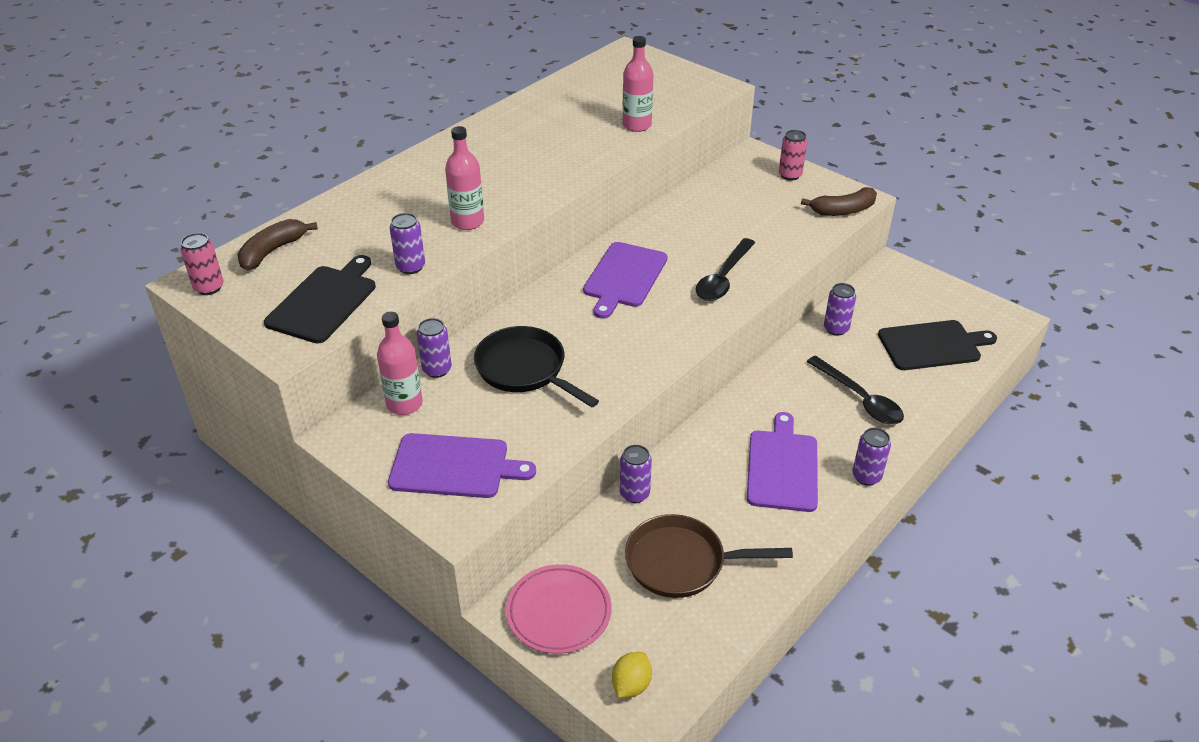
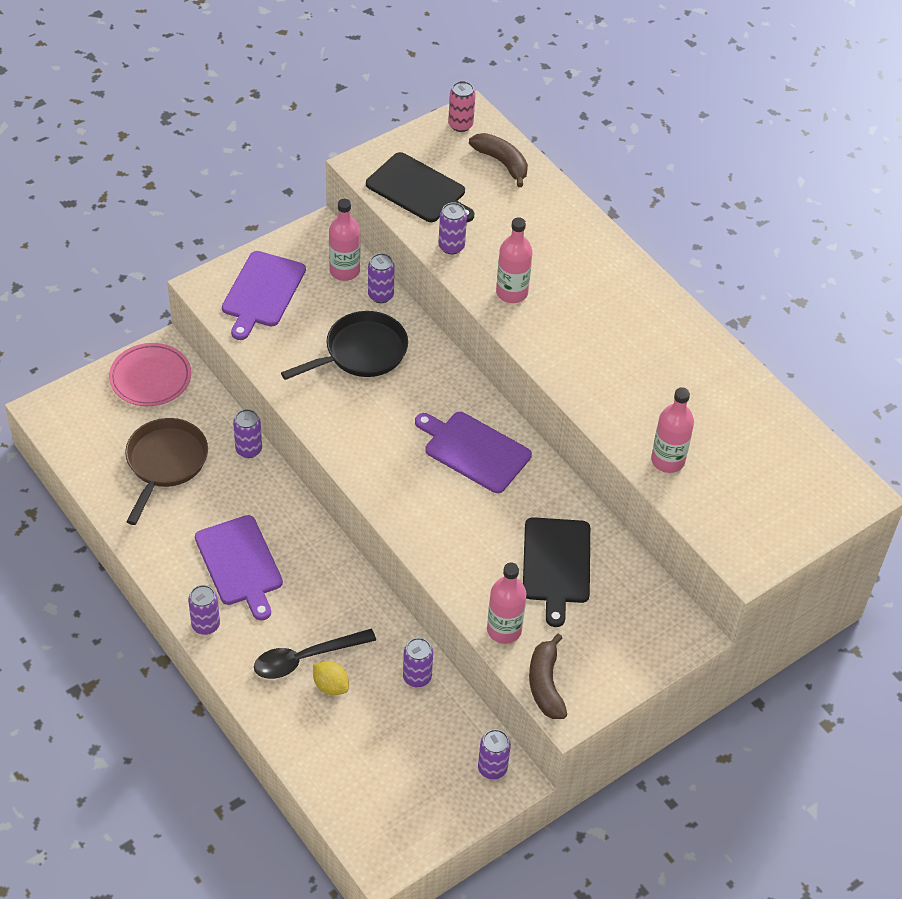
camera: 100 degrees right, 10 degrees up
(631, 685) = (71, 406): yellow lemon -> yellow lemon (330, 686)
(723, 278) = (449, 531): black spoon -> none
(782, 467) = (240, 564): purple cutting board -> purple cutting board turned 45 degrees clockwise
(790, 175) = (633, 656): pink can -> none
(806, 236) = (504, 630): none -> pink bottle
(891, 277) = (492, 768): none -> purple can
(932, 345) = (364, 759): black cutting board -> black cutting board (556, 564)

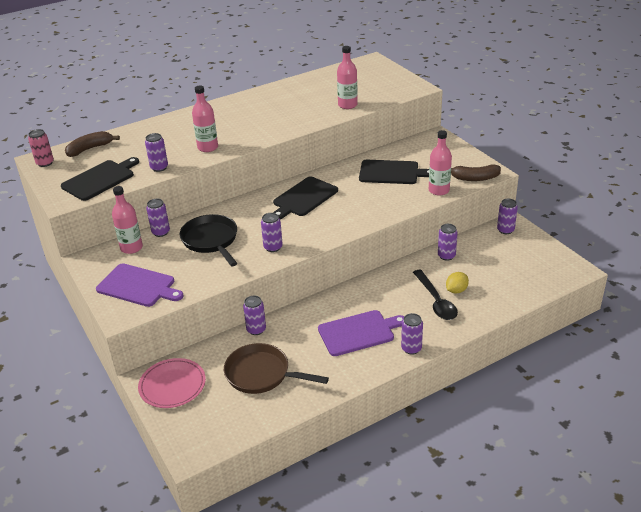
camera: 80 degrees left, 15 degrees down
(345, 423) = (273, 247): none -> purple can
(474, 451) = (304, 198): purple cutting board -> black cutting board

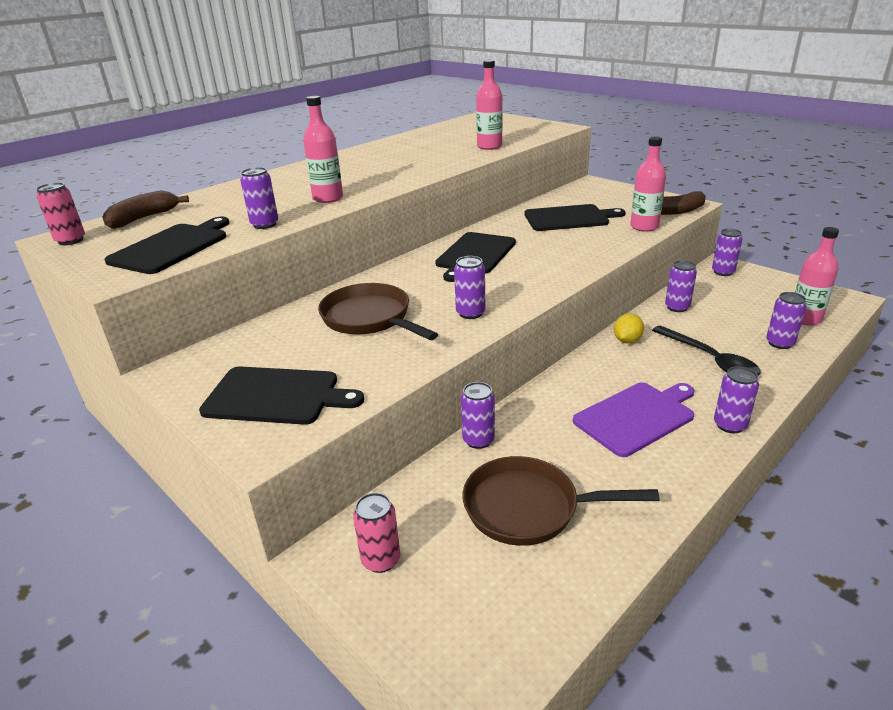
camera: 15 degrees left, 5 degrees down
(131, 248) = (243, 345): pink bottle -> pink bottle (805, 319)
(138, 286) = (276, 396): purple cutting board -> black cutting board
(161, 232) = (283, 319): purple can -> purple can (779, 343)
(172, 385) = (381, 560): pink plate -> pink can
(211, 240) = (369, 318): black pan -> brown pan
(456, 290) = (724, 343): yellow lemon -> yellow lemon (627, 340)

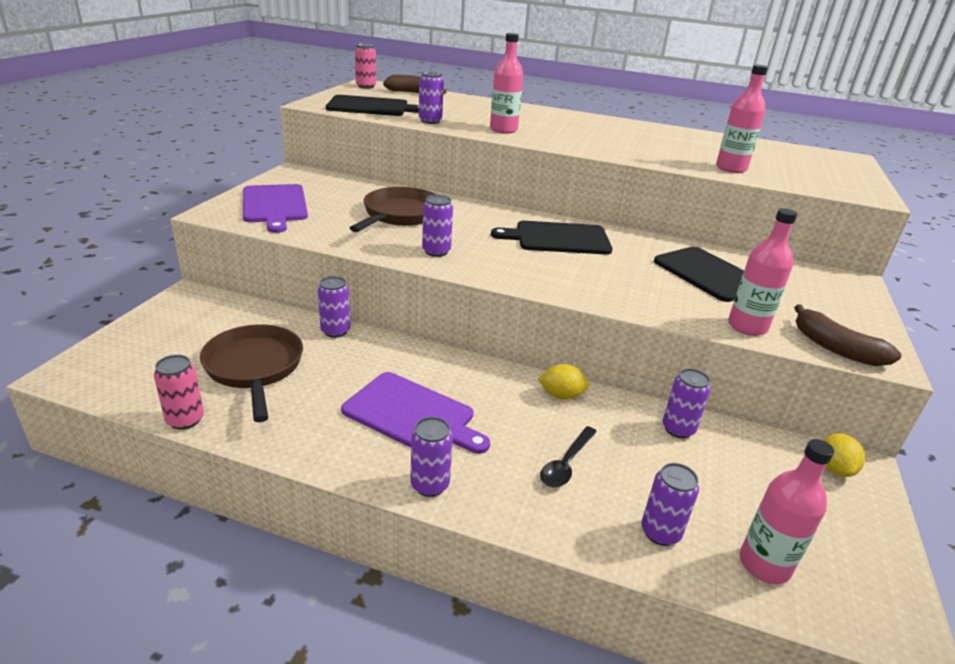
camera: 60 degrees right, 0 degrees up
(276, 396) = (275, 205): black cutting board -> purple cutting board
(381, 560) = (187, 315): pink can -> pink can (185, 420)
(710, 359) = (566, 464): black spoon -> black spoon, size x0.66
(723, 272) = (834, 469): purple can -> yellow lemon

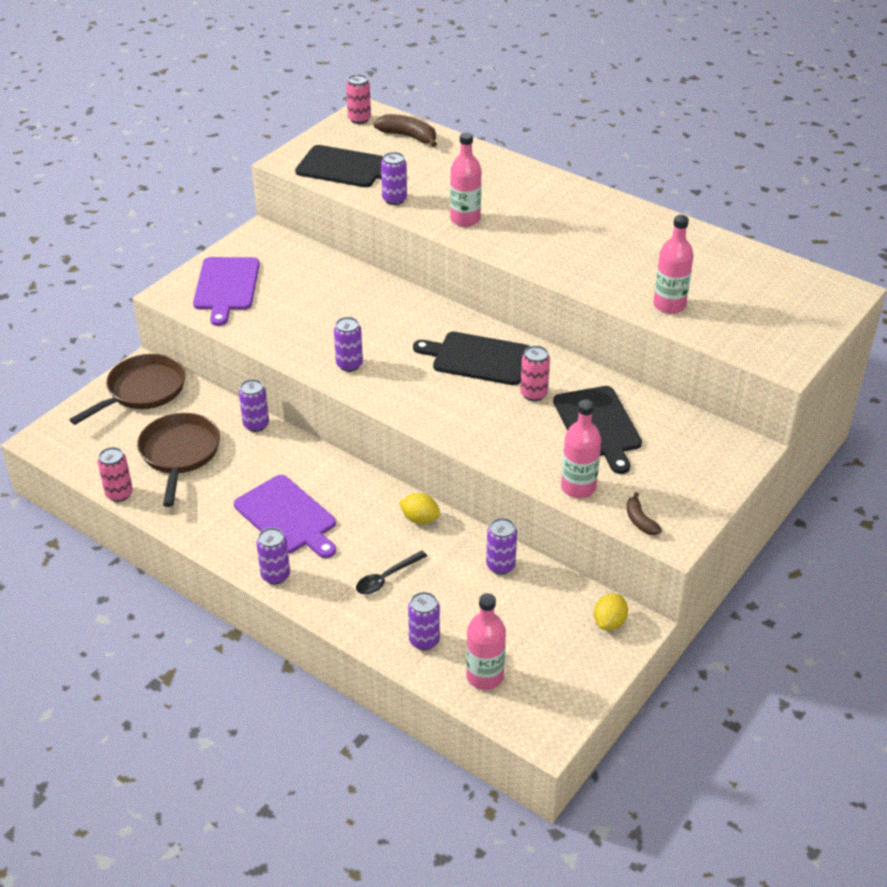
camera: 20 degrees right, 10 degrees up
(400, 215) = (339, 310): brown pan -> brown pan (142, 391)
(632, 259) = (533, 394): none -> pink can
(835, 348) = (640, 521): brown banana -> brown banana, size x0.61

